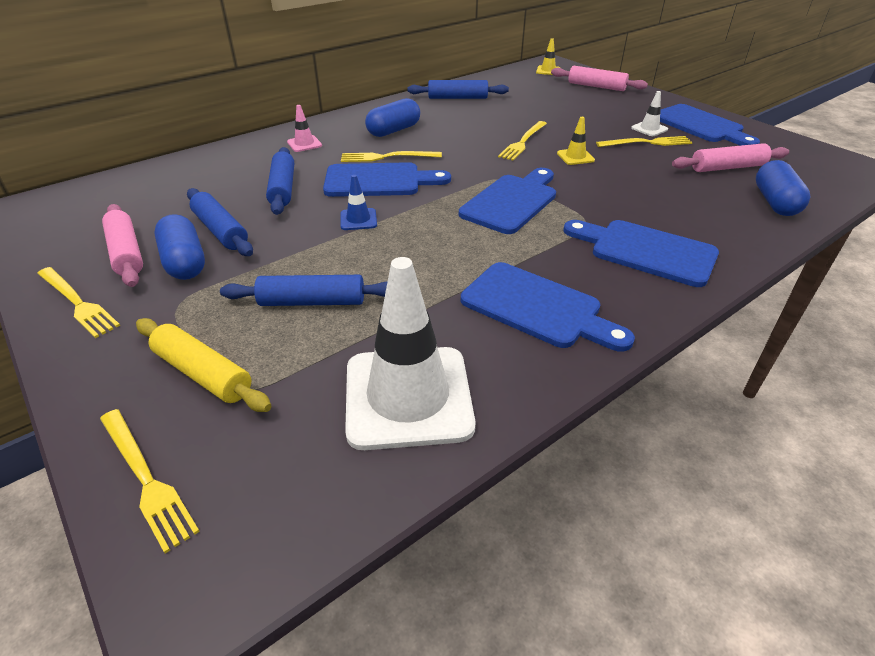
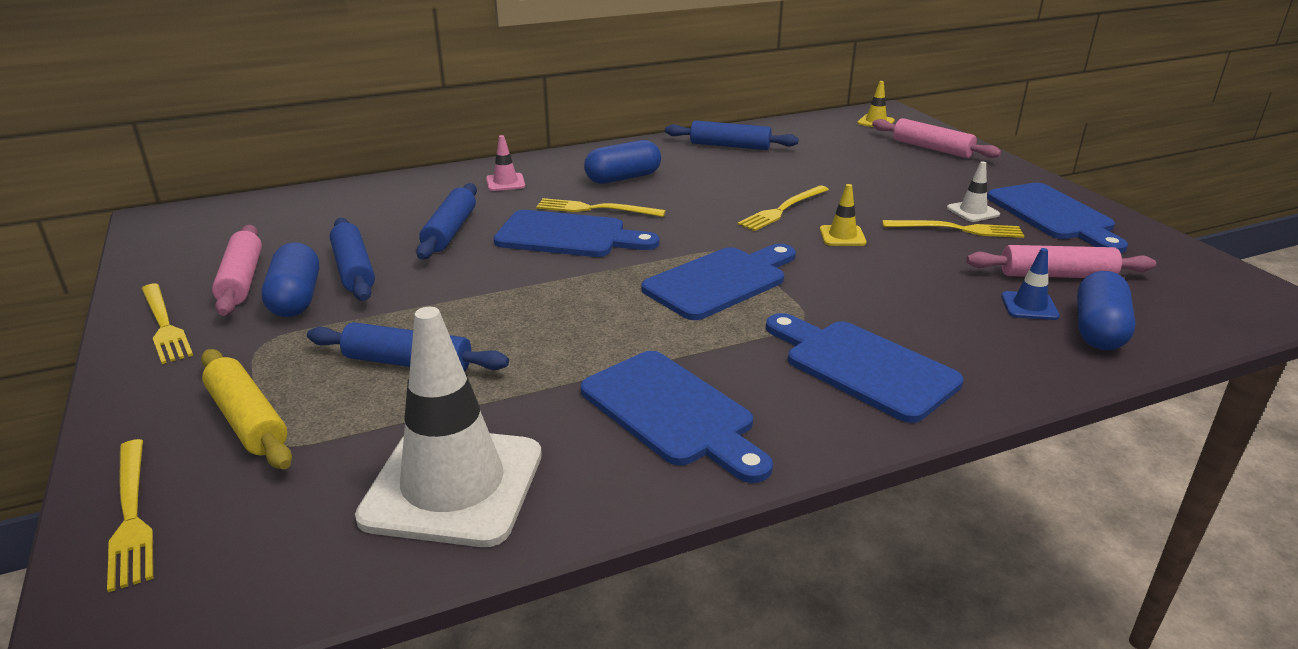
camera: 15 degrees right, 10 degrees down
(358, 219) = (516, 278): blue traffic cone -> blue traffic cone (1029, 306)

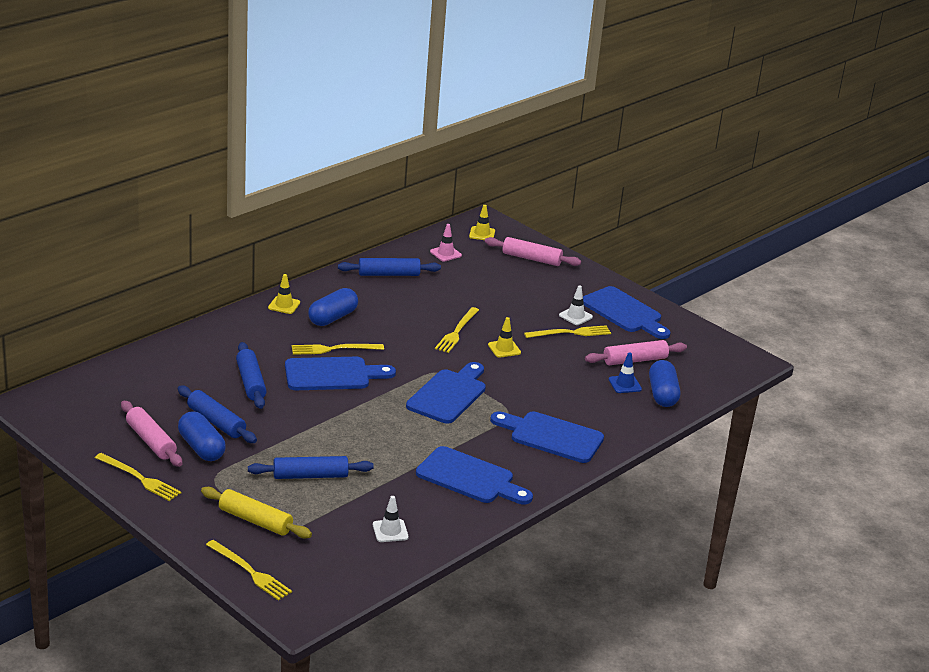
camera: 25 degrees left, 0 degrees up
(453, 485) = (390, 531): white traffic cone -> white traffic cone, size x0.42
(505, 182) = (251, 334): pink traffic cone -> pink traffic cone (445, 253)
(573, 161) = (284, 305): none -> yellow traffic cone

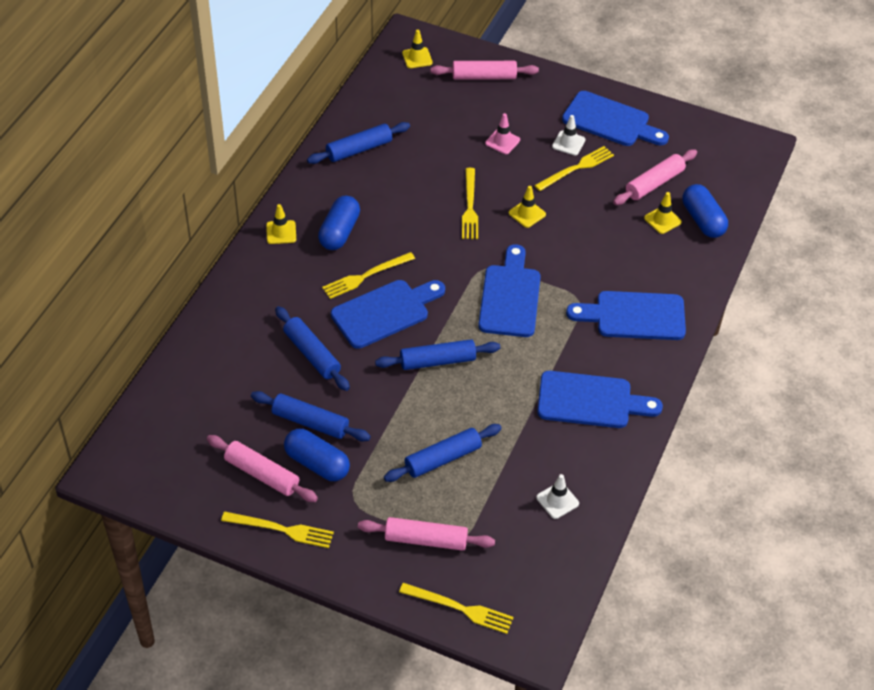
camera: 20 degrees left, 20 degrees up
(255, 521) = (426, 540): yellow rolling pin -> pink rolling pin
(354, 416) = (437, 361): none -> blue rolling pin
(445, 253) = (397, 99): pink traffic cone -> pink traffic cone (502, 141)
(625, 384) = (662, 220): blue traffic cone -> yellow traffic cone

